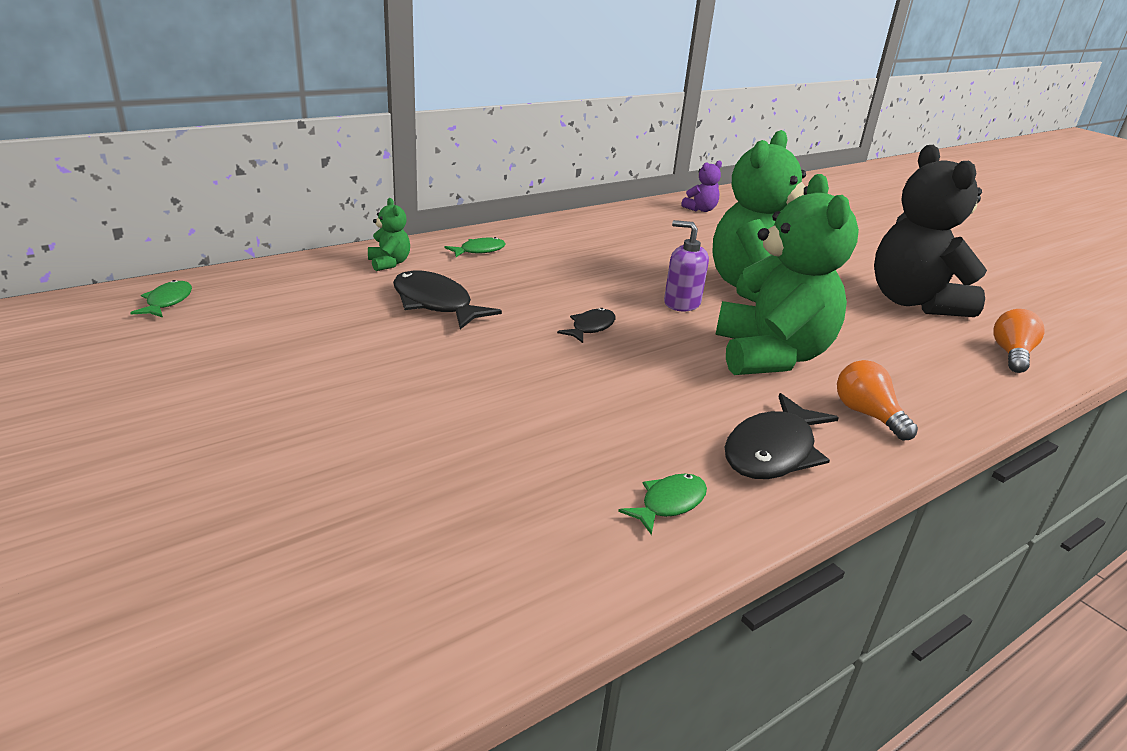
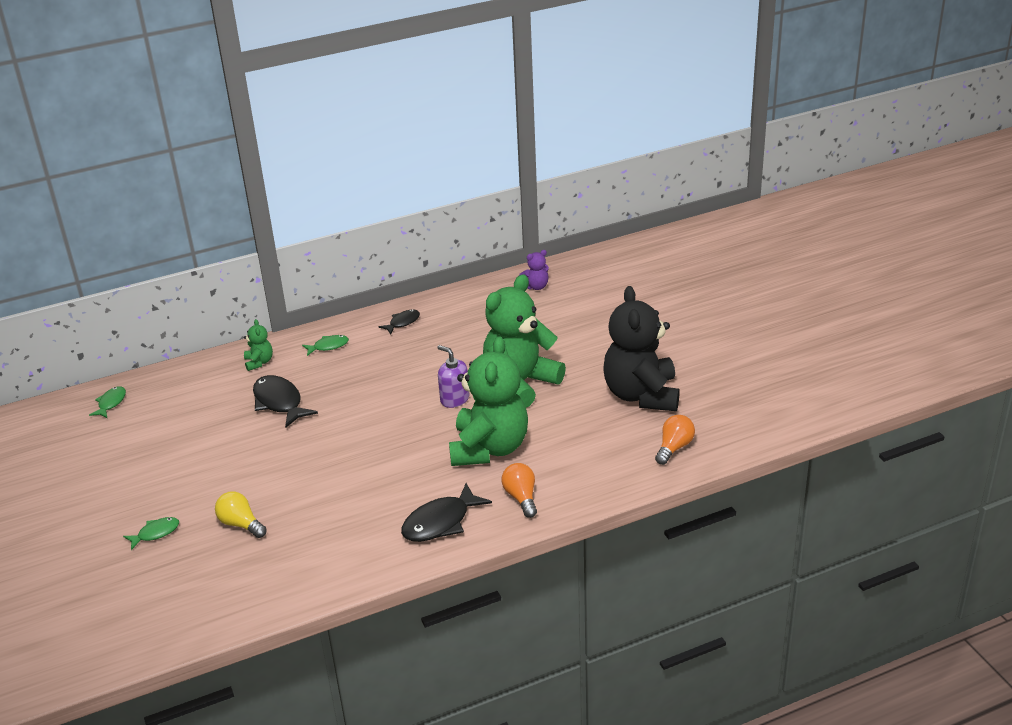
camera: 15 degrees right, 5 degrees up
(432, 462) = (241, 524): none -> yellow light bulb
(590, 327) = (376, 423): black fish -> black fish (402, 322)
(669, 503) = (359, 553): green fish -> green fish (155, 533)

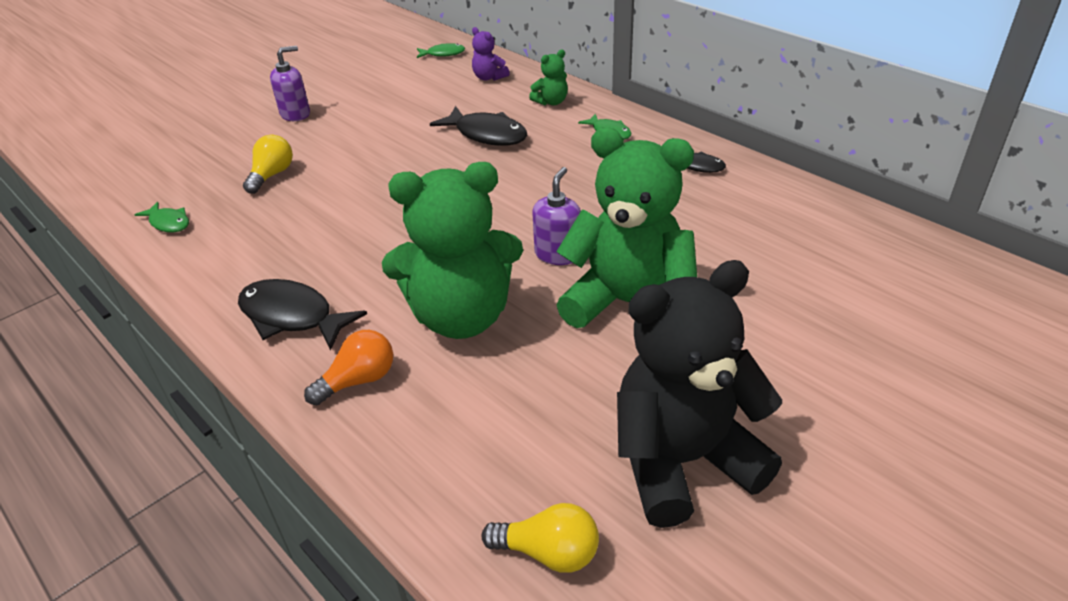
camera: 70 degrees right, 5 degrees up
(141, 504) = (295, 114): none -> purple soap dispenser
(155, 533) = (253, 134): green fish -> green fish (168, 223)
(279, 402) = (487, 134): black fish -> black fish turned 90 degrees clockwise
(536, 286) = (888, 252): purple teddy bear -> purple teddy bear (489, 77)
(674, 448) = (548, 552): orange light bulb -> yellow light bulb

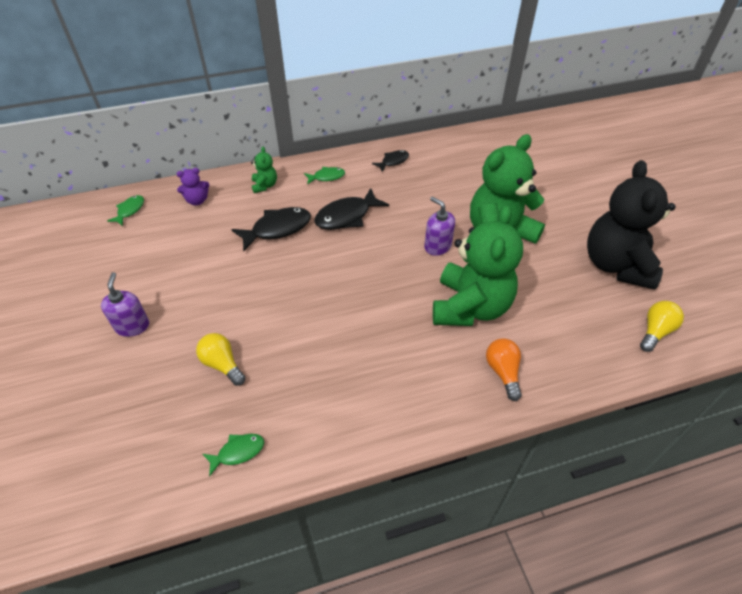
camera: 65 degrees left, 10 degrees up
(292, 316) = (420, 392): black fish -> black fish (347, 216)

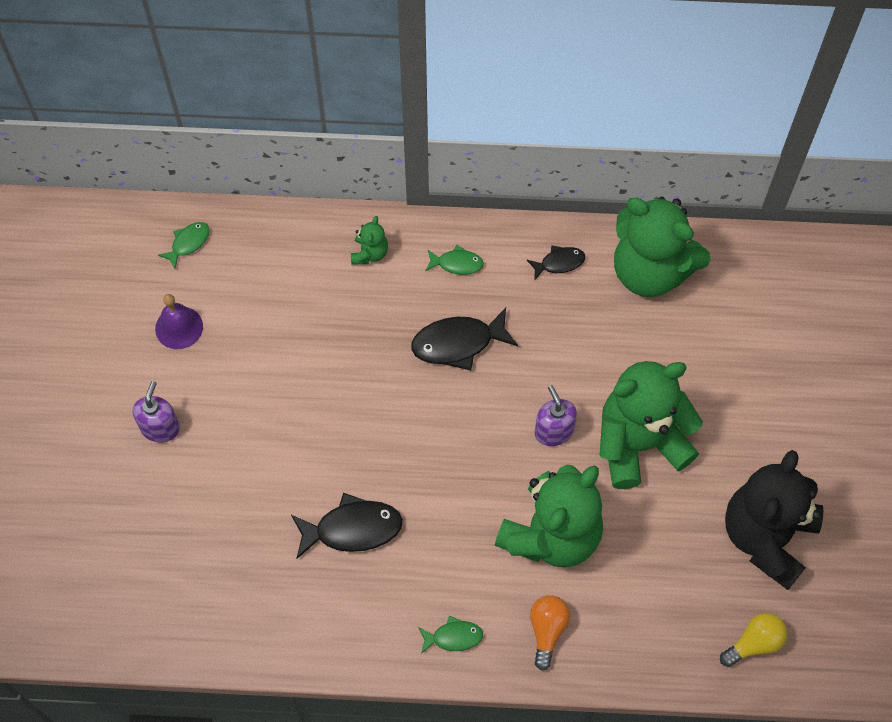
camera: 20 degrees right, 15 degrees up
(134, 259) = (179, 327): none -> purple bell
(197, 200) = (276, 252): purple teddy bear -> none
(222, 364) = (246, 513): yellow light bulb -> none
(238, 452) = (235, 622): green fish -> green fish (453, 637)
(277, 229) = (363, 336): black fish -> black fish (352, 529)
(452, 152) = (650, 270): none -> green teddy bear

